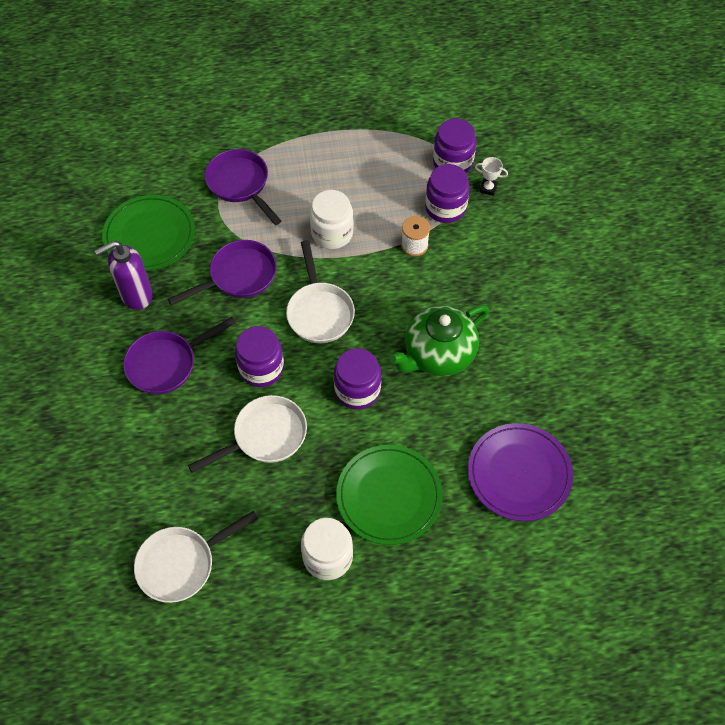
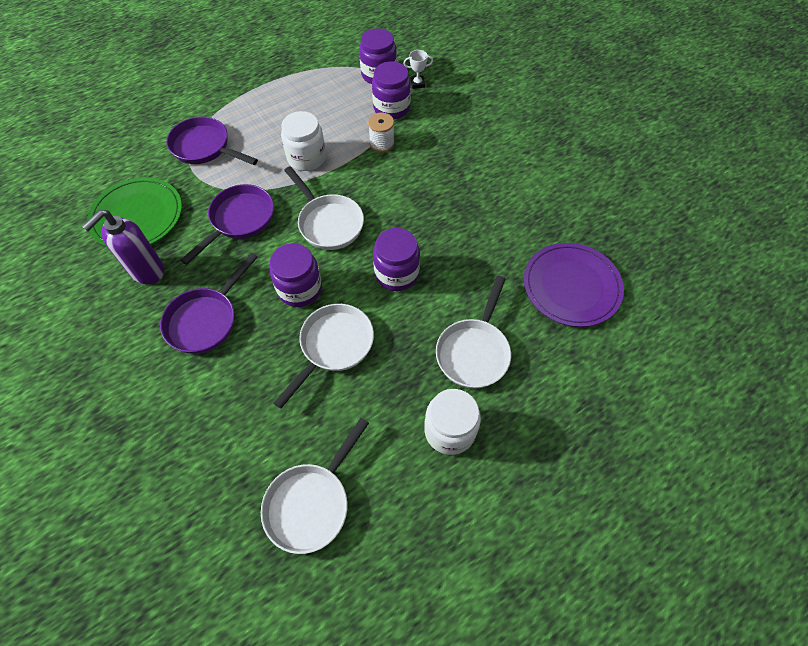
camera: 25 degrees left, 0 degrees up
(389, 496) = (474, 351): green plate -> white pan
(438, 354) = (449, 219): green teapot -> none

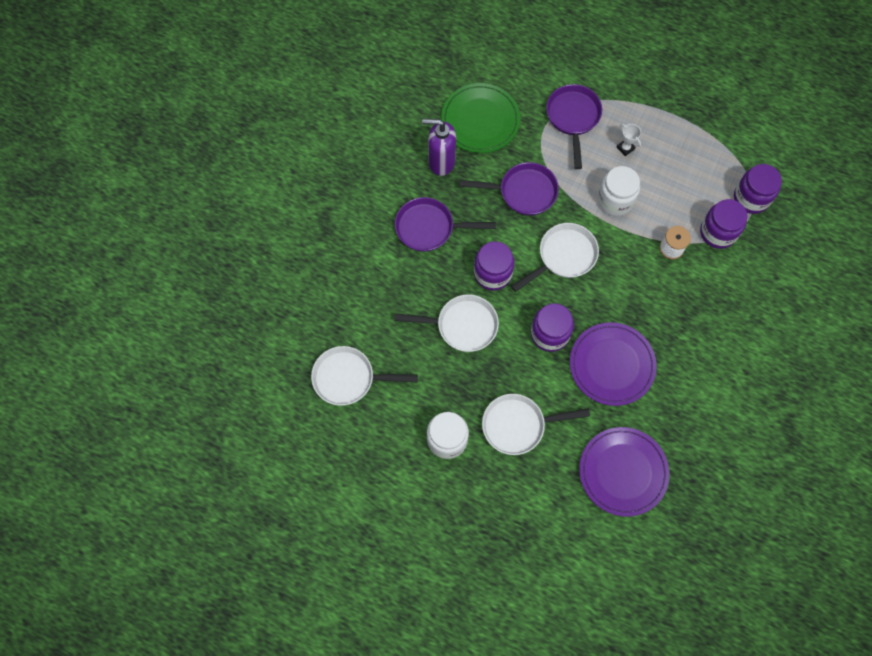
camera: 60 degrees right, 10 degrees up
(328, 223) = (563, 256): white pan -> white pan turned 150 degrees counterclockwise
(417, 84) = (764, 237): white trophy -> white trophy (625, 148)
(460, 240) = (612, 365): none -> purple plate

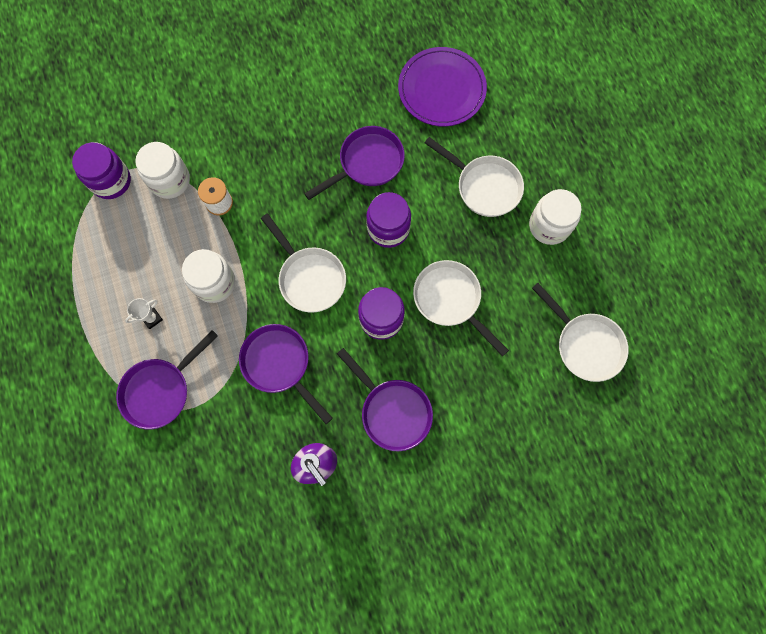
camera: 135 degrees left, 5 degrees up
(480, 120) = (240, 472): green plate -> none
(563, 256) = (309, 277): white pan -> white pan turned 135 degrees counterclockwise
(612, 365) = (367, 163): purple plate -> purple pan
(625, 148) = (152, 318): white trophy -> white trophy turned 45 degrees clockwise
(718, 232) = (170, 180): purple jar -> white jar

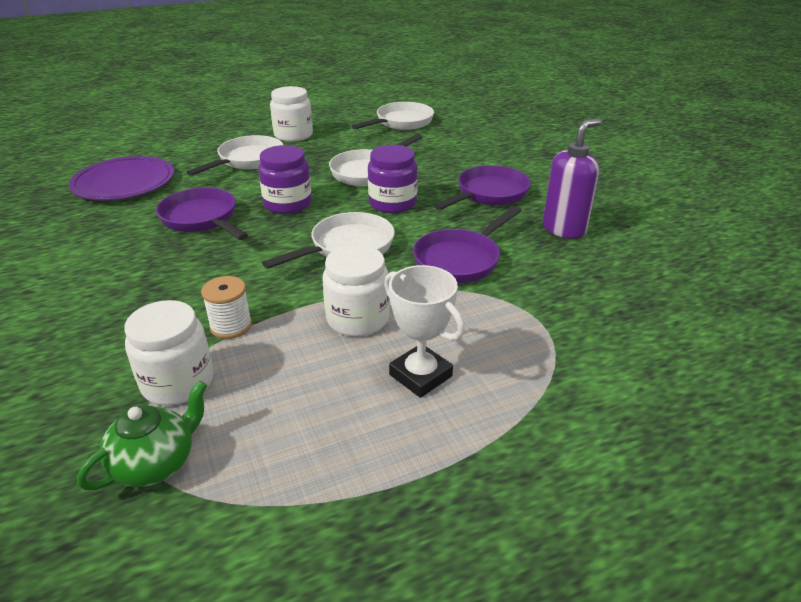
camera: 95 degrees left, 40 degrees down
(111, 181) = (156, 463): purple jar -> green teapot
(152, 318) = (420, 375): white trophy -> white trophy, size x1.79
(160, 390) = (528, 353): purple pan -> none

